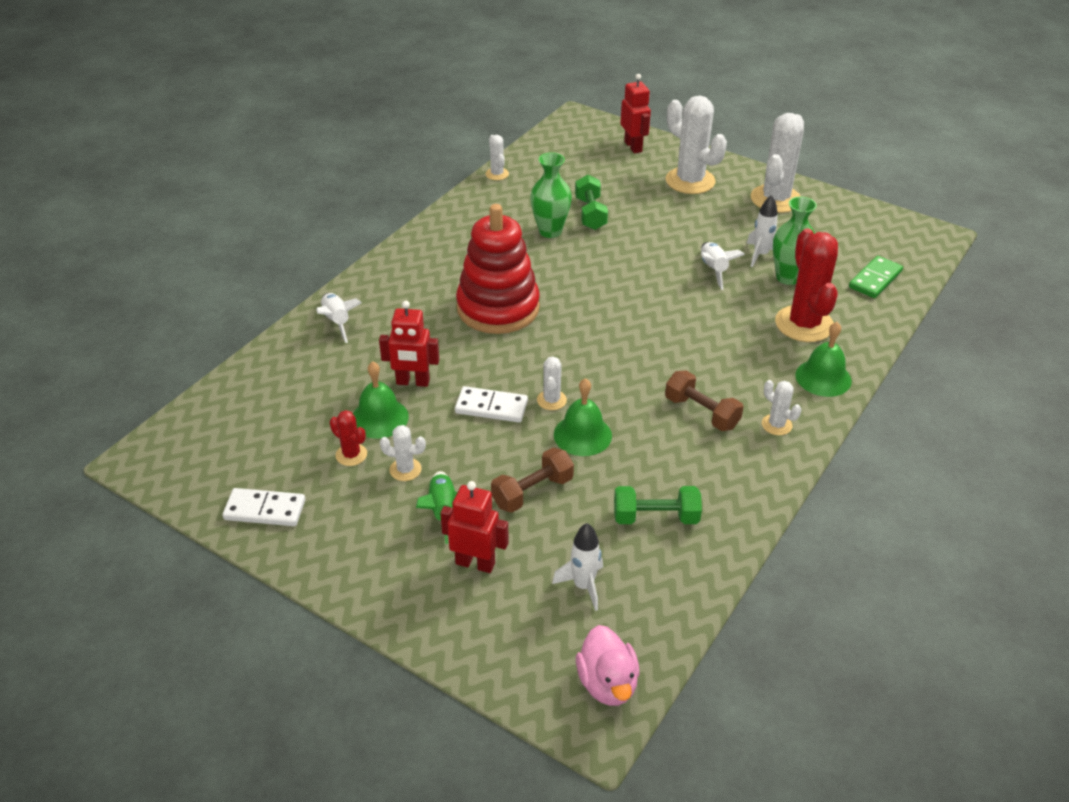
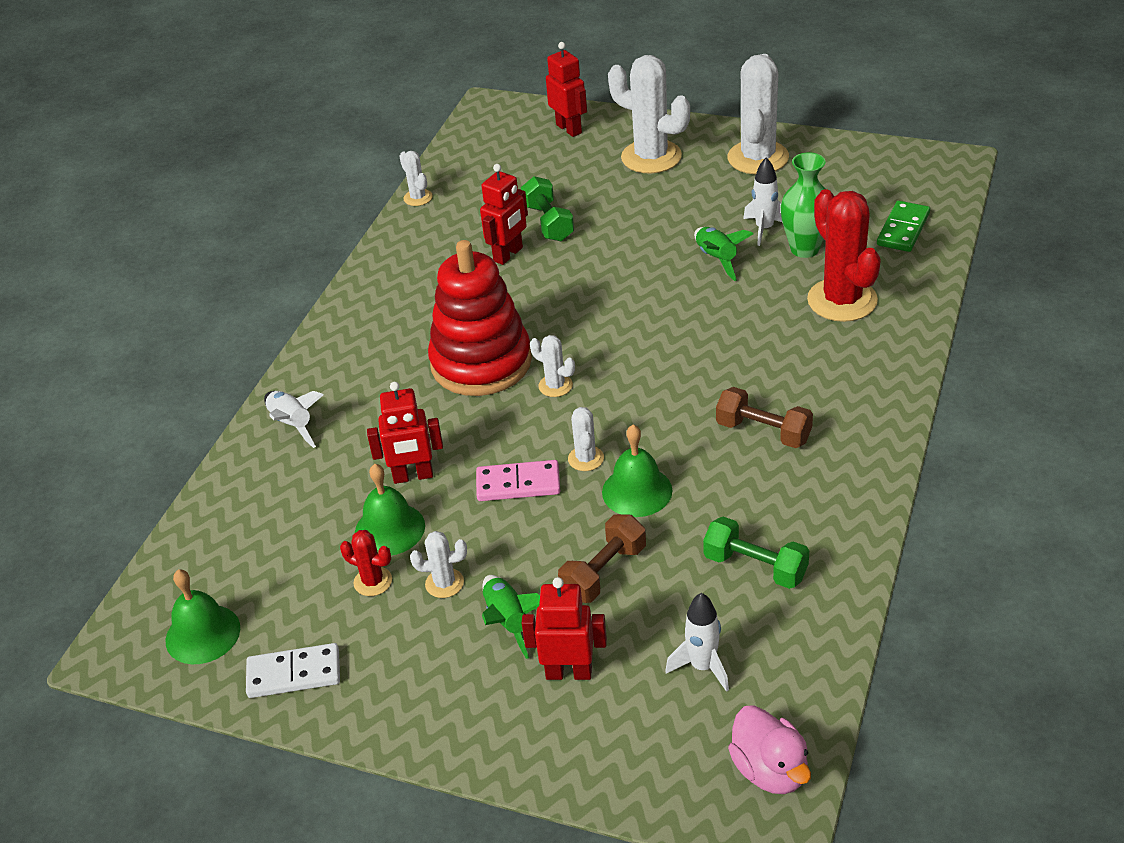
camera: 10 degrees left, 0 degrees up
(491, 407) = (518, 484): white domino -> pink domino
(550, 231) = (508, 254): green vase -> red robot
(655, 517) = (755, 567): green dumbbell -> green dumbbell turned 45 degrees clockwise
(713, 270) = (716, 259): white rocket -> green rocket
(776, 425) = (852, 426): white cactus -> white cactus (555, 386)
(823, 377) = (885, 358): green bell -> green bell (203, 634)

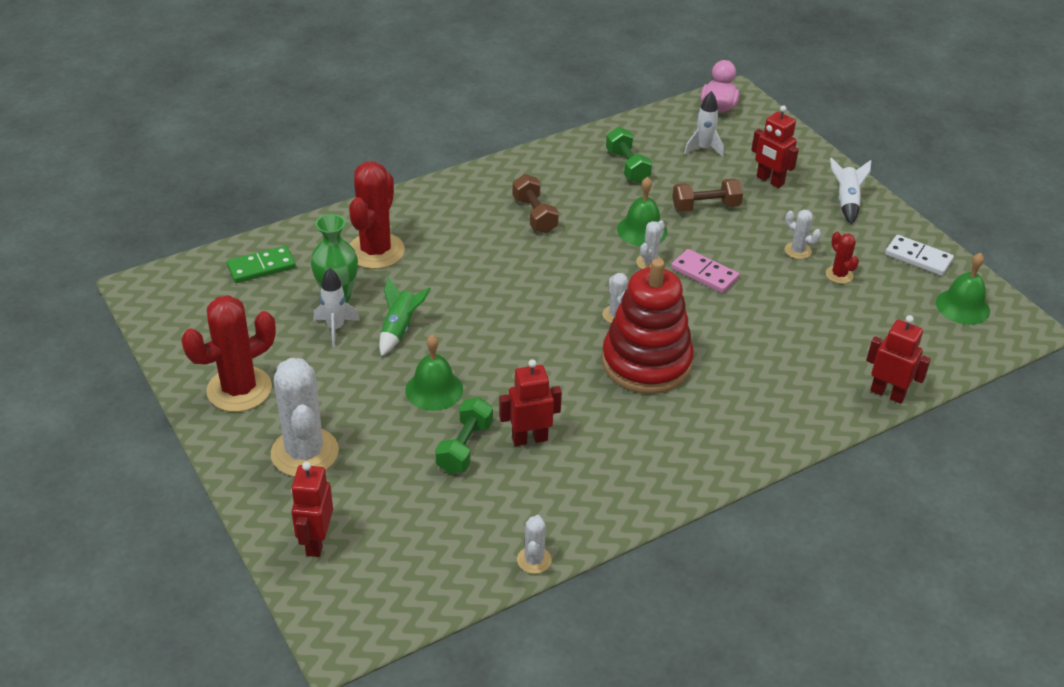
camera: 145 degrees left, 0 degrees up
(292, 424) = (819, 403): white rocket -> white rocket (846, 202)
(389, 529) = (806, 296): green bell -> green bell (434, 389)
(413, 476) = (764, 317): red robot -> red robot (887, 393)
(508, 621) = (779, 215): green rocket -> none
(758, 158) = (239, 389): white cactus -> red cactus

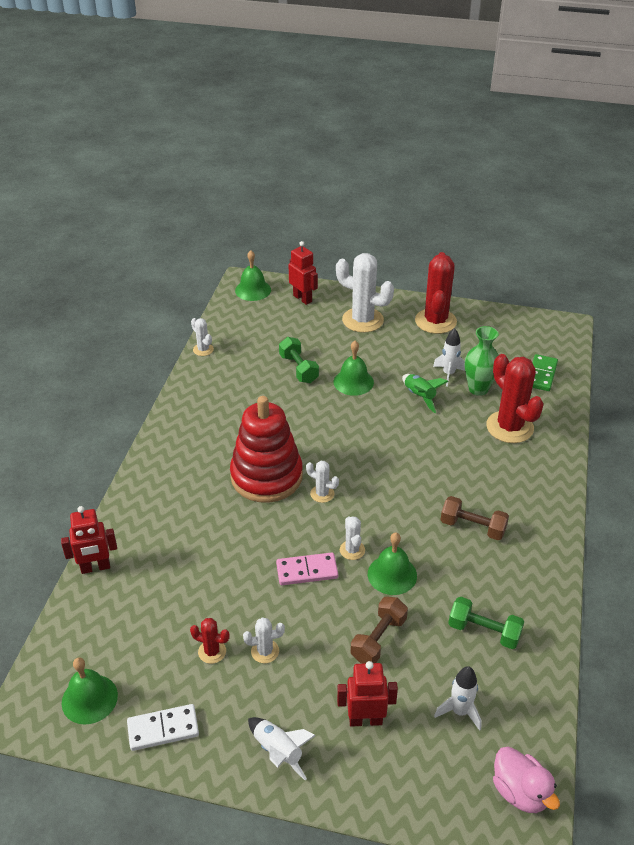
camera: 135 degrees right, 0 degrees up
(351, 611) = (253, 290): none -> green bell
(529, 439) = (274, 393): red robot -> none

